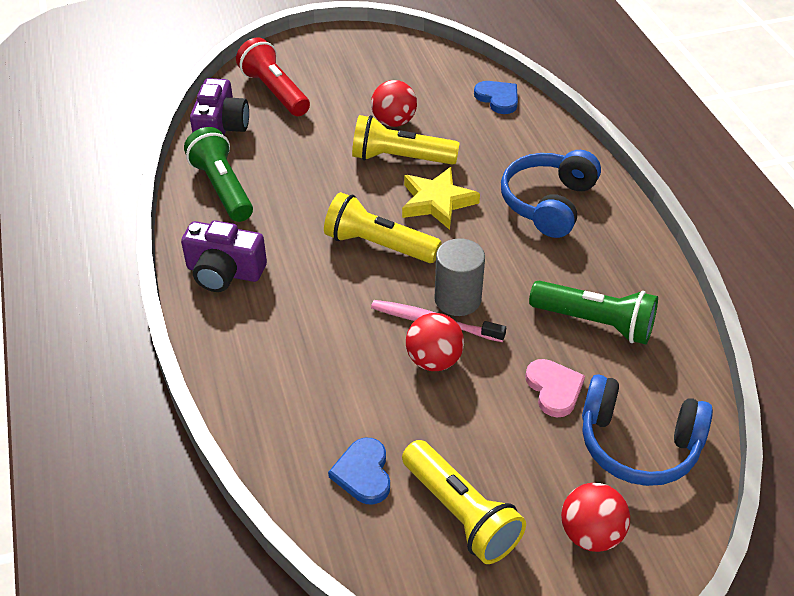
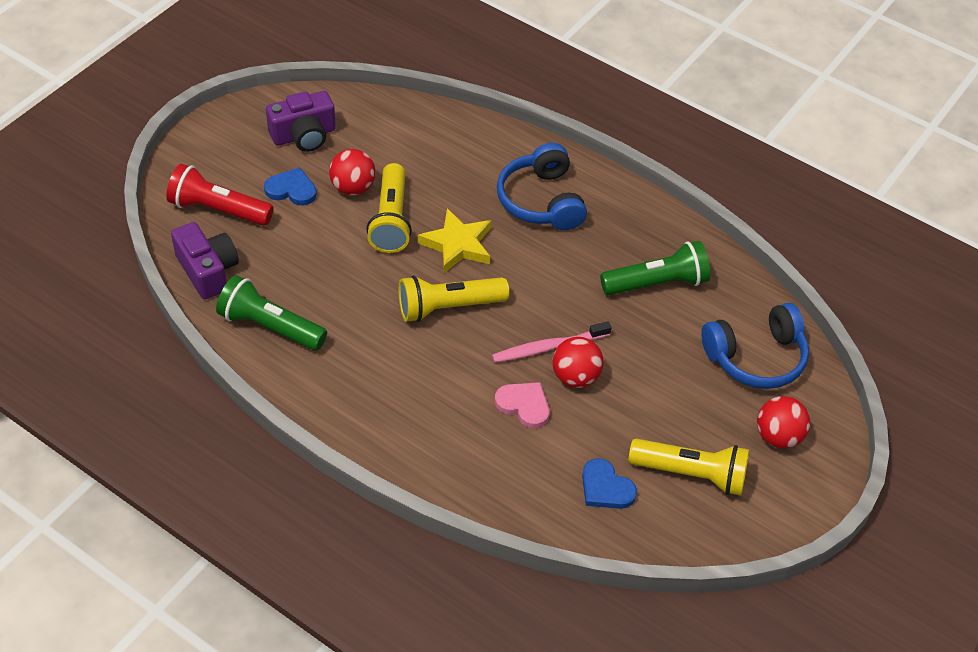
camera: 40 degrees left, 5 degrees up
(224, 272) = (350, 399): purple camera -> purple camera (304, 135)
(400, 158) = (391, 220): yellow flashlight -> yellow flashlight turned 60 degrees counterclockwise
(457, 299) = (548, 319): grey cylinder -> none
(498, 98) = (417, 122): blue heart -> blue heart (291, 189)
(554, 389) = (673, 350): pink heart -> pink heart (524, 405)

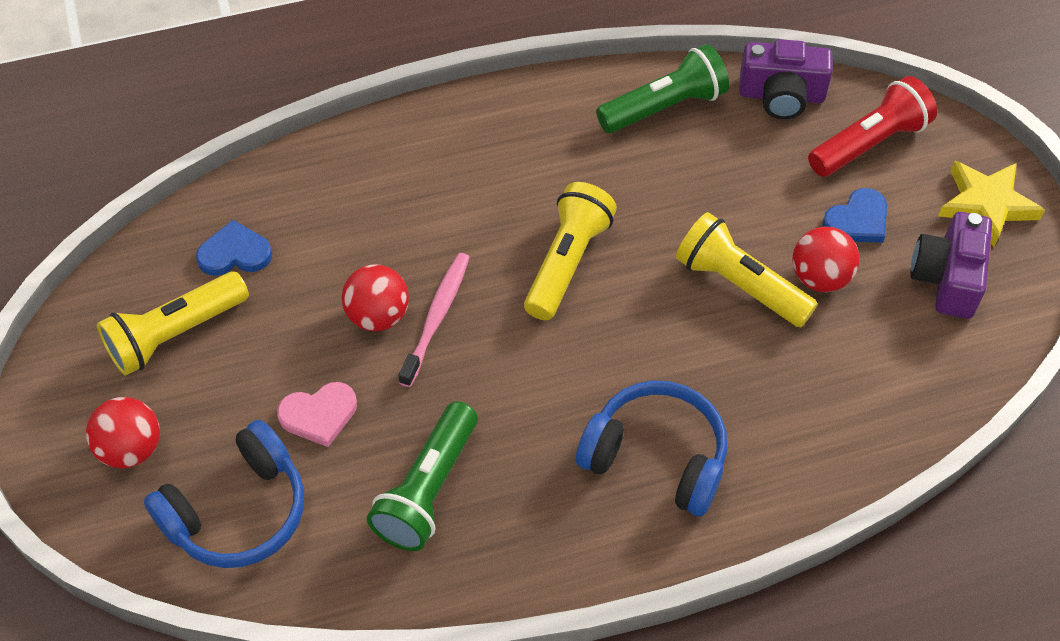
camera: 130 degrees right, 5 degrees up
(457, 244) = (651, 325): yellow star -> yellow star (986, 205)
(524, 405) = (387, 249): pink heart -> pink heart (319, 415)
(756, 357) = (238, 512): blue headphones -> blue headphones turned 150 degrees counterclockwise

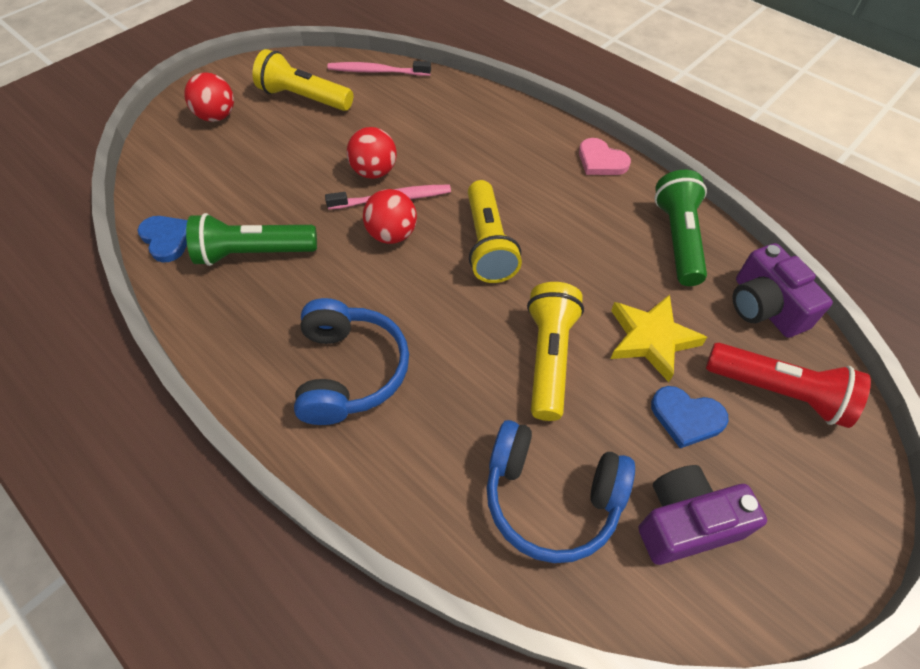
camera: 60 degrees right, 0 degrees up
(186, 234) = (376, 71): none -> pink toothbrush
(235, 253) = (377, 95): blue heart -> blue heart (167, 239)
(238, 512) = (195, 175): blue headphones -> blue headphones (551, 497)
(319, 415) = (283, 179): pink heart -> pink heart (601, 161)
(567, 262) = (488, 244): yellow flashlight -> yellow flashlight turned 90 degrees clockwise
(664, 107) = (677, 239): green flashlight -> green flashlight turned 120 degrees counterclockwise
(820, 278) = (601, 413): red ball -> red ball (392, 235)
(986, 205) = (804, 525): yellow star -> yellow star (651, 339)

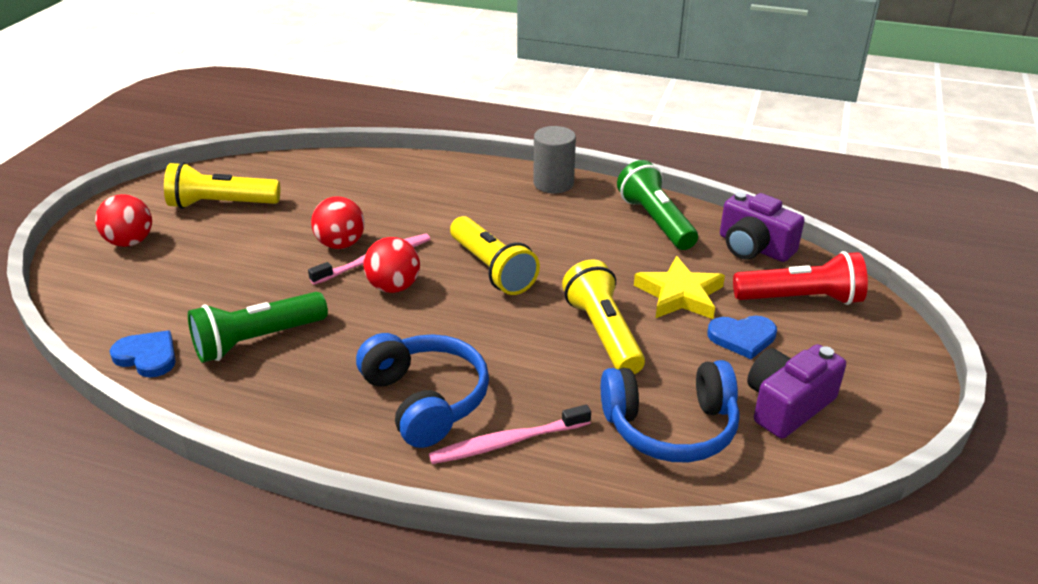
camera: 25 degrees left, 20 degrees down
(376, 71) = (286, 166): pink toothbrush -> pink toothbrush (507, 442)
(601, 161) = (553, 183): pink heart -> grey cylinder

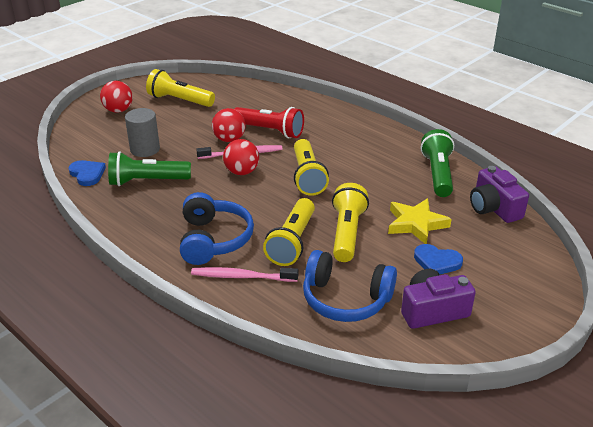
camera: 25 degrees right, 0 degrees up
(540, 369) = (292, 242): none -> yellow flashlight
(553, 183) = (387, 134): grey cylinder -> grey cylinder (145, 149)
(801, 299) = (499, 249): red flashlight -> red flashlight (270, 131)

